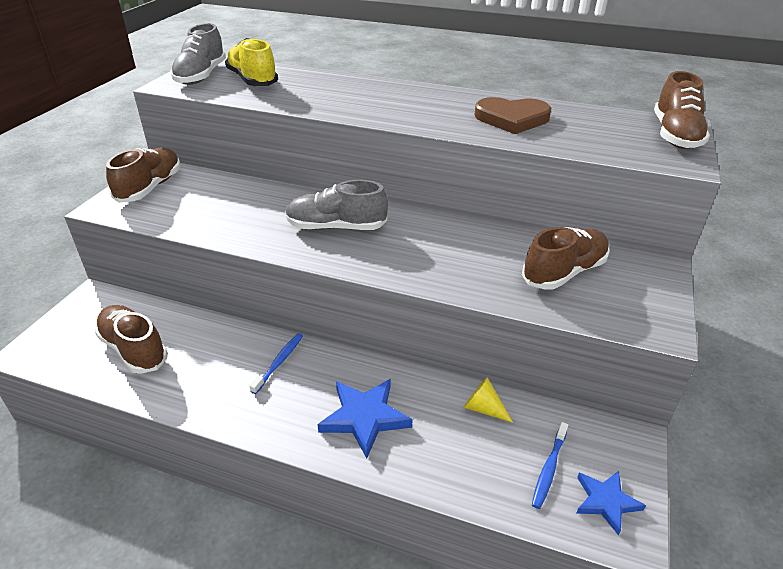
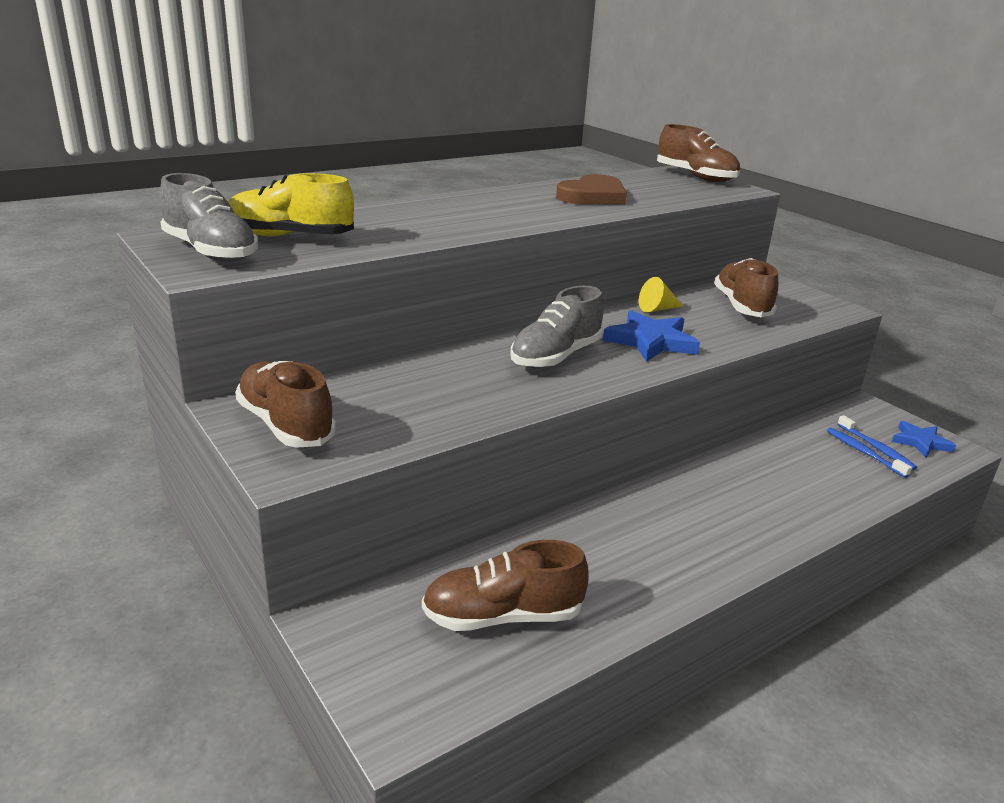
camera: 55 degrees left, 10 degrees down
(279, 362) = (634, 520): blue toothbrush -> blue toothbrush (863, 452)
(364, 418) = (759, 503): blue star -> blue star (651, 341)
(483, 408) = (790, 444): yellow cone -> yellow cone (657, 309)

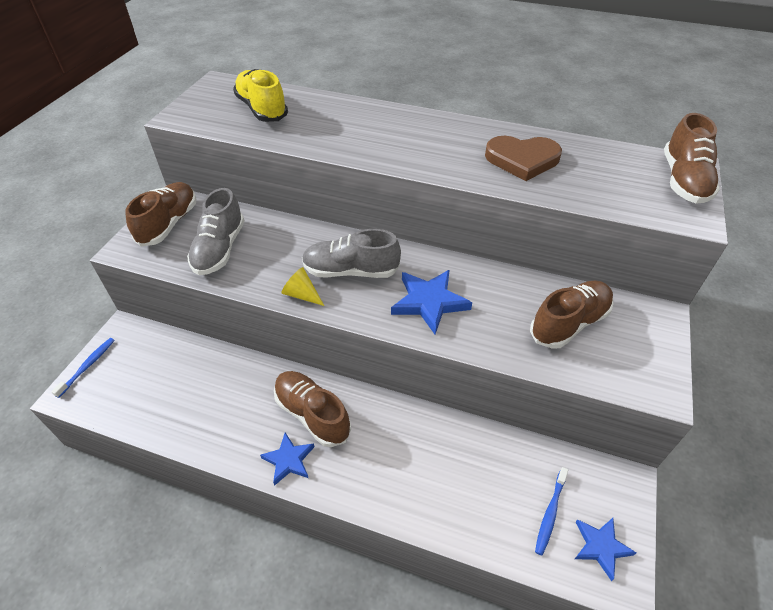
camera: 55 degrees right, 20 degrees up
(211, 252) = (210, 104): grey shoe -> grey shoe (219, 249)
(502, 616) = (167, 389): brown shoe -> brown shoe (312, 414)
(657, 309) = (495, 281): yellow cone -> yellow cone (302, 294)
(710, 560) = (289, 460): none -> blue star
(863, 452) = (531, 506): blue toothbrush -> blue toothbrush (88, 366)

